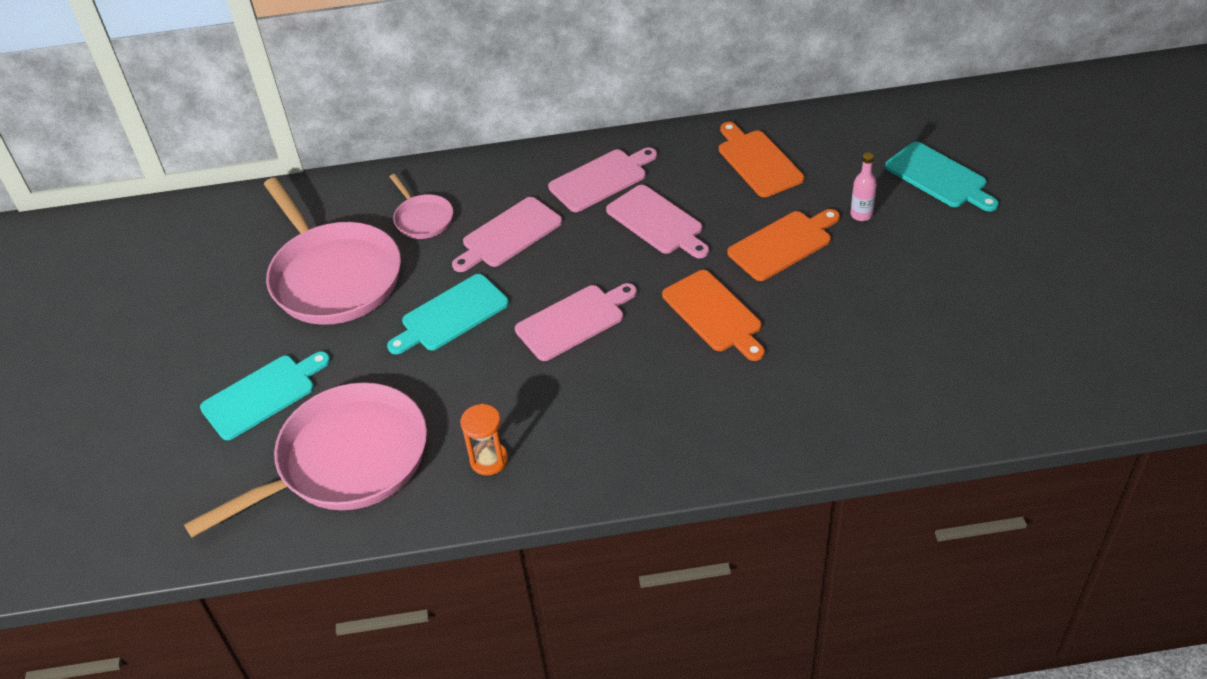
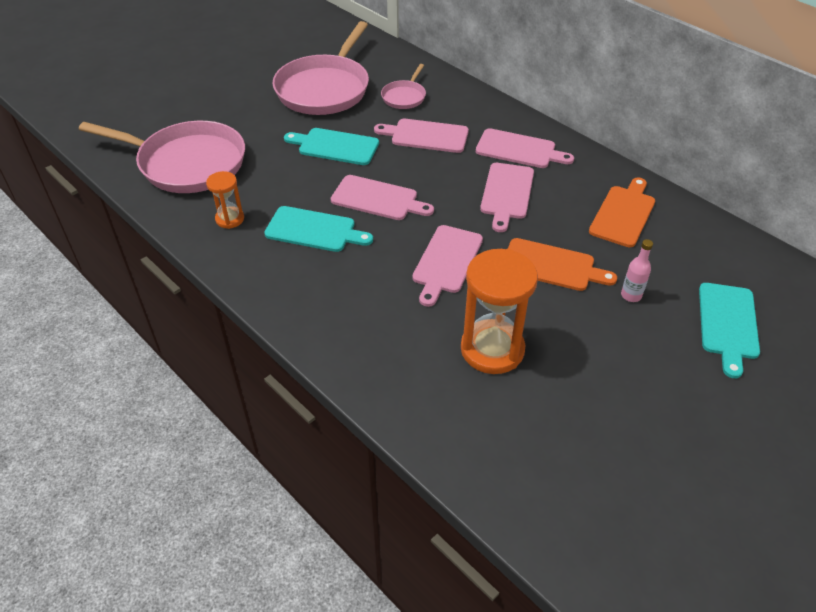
camera: 50 degrees right, 0 degrees up
(262, 395) = (213, 110): turquoise cutting board -> turquoise cutting board (314, 230)
(714, 314) = (446, 262): orange cutting board -> pink cutting board
(853, 339) = (492, 349): none -> orange hourglass

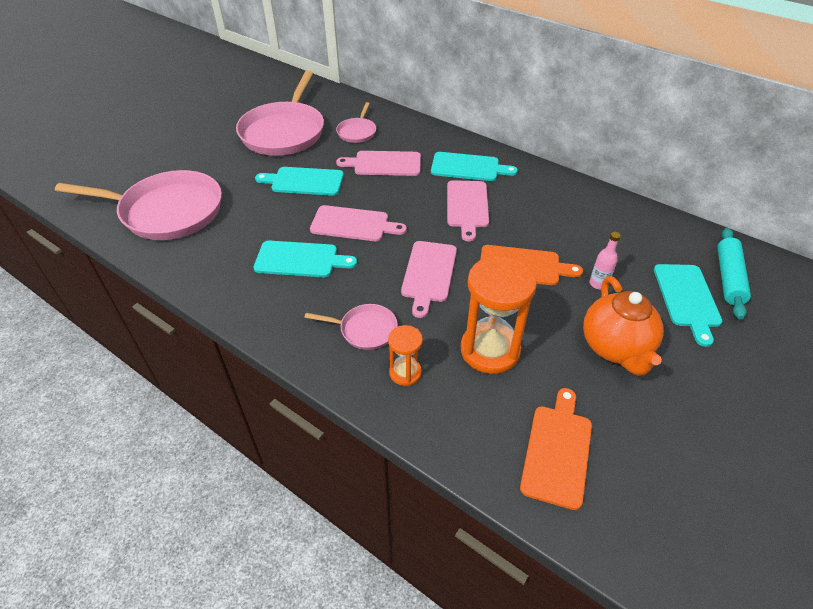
camera: 10 degrees left, 0 degrees up
(230, 219) = (217, 259): orange hourglass -> orange hourglass (405, 373)
(366, 311) = (365, 330): none -> pink pan
(519, 150) = (468, 167): pink cutting board -> turquoise cutting board
(623, 214) = (571, 213): orange cutting board -> orange cutting board (557, 451)
(630, 366) = (615, 348): none -> orange teapot
(783, 308) = (728, 278): none -> turquoise rolling pin

